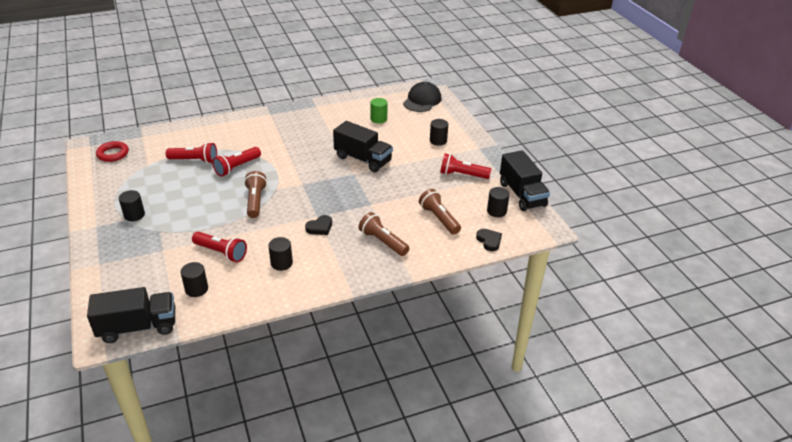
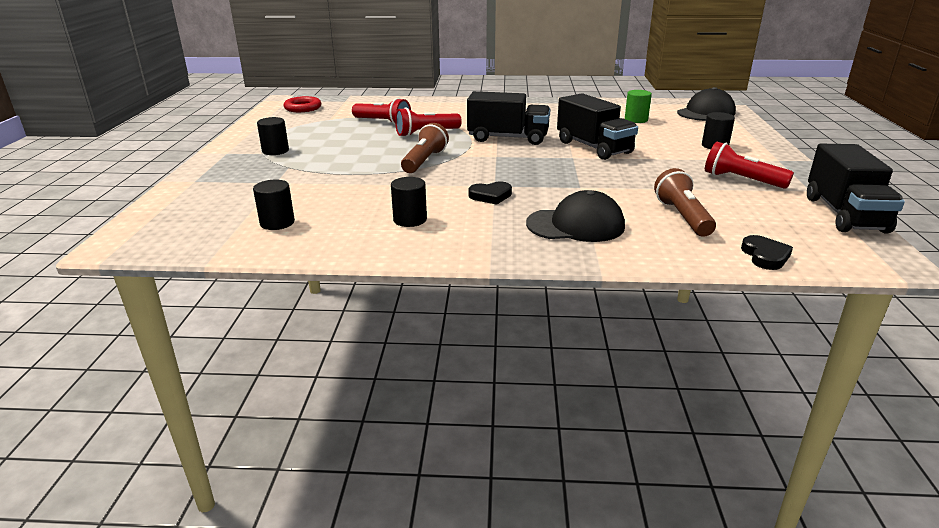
camera: 25 degrees right, 10 degrees down
(138, 327) = (169, 243): black truck -> black truck (508, 138)
(221, 253) = (341, 196): red flashlight -> none
(383, 242) = (575, 225): brown flashlight -> black cap
(496, 211) = (790, 225): black cylinder -> none

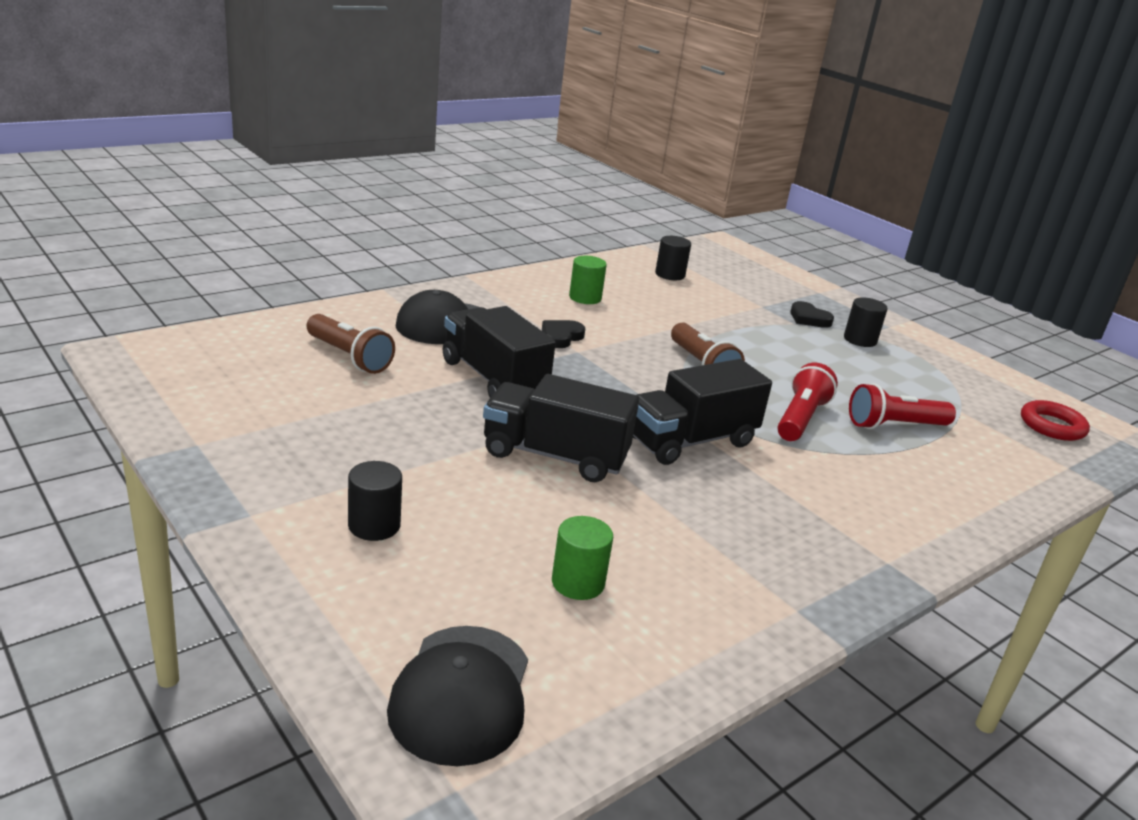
camera: 135 degrees right, 0 degrees up
(410, 220) = (585, 298): black cylinder -> green cylinder
(741, 180) = (301, 439): red flashlight -> none
(765, 256) = (251, 331): black heart -> black heart (809, 318)
(844, 214) = (156, 407): black truck -> black truck (493, 378)

